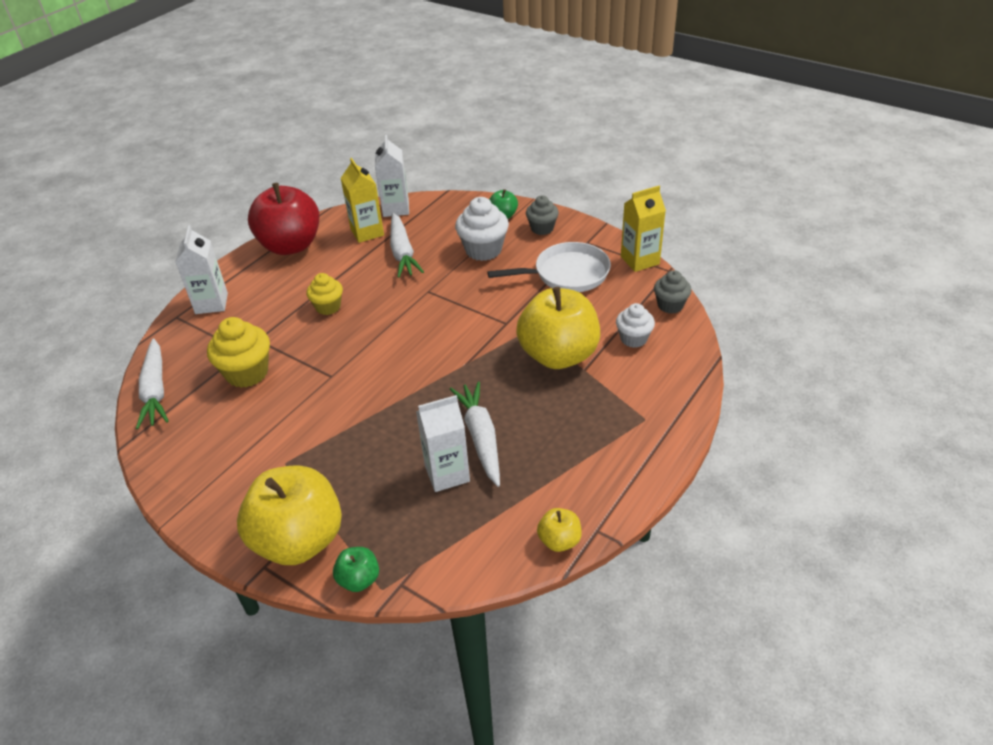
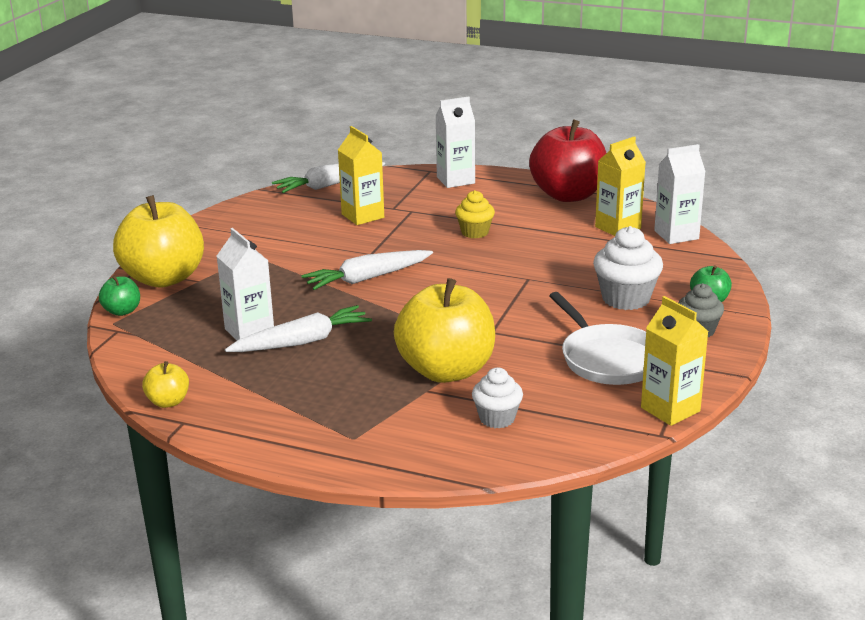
camera: 75 degrees right, 15 degrees down
(247, 373) = (362, 216): yellow cupcake -> yellow carton
(402, 252) = (592, 253): white carrot -> white carrot (367, 278)
(670, 305) = (579, 441): grey cupcake -> none

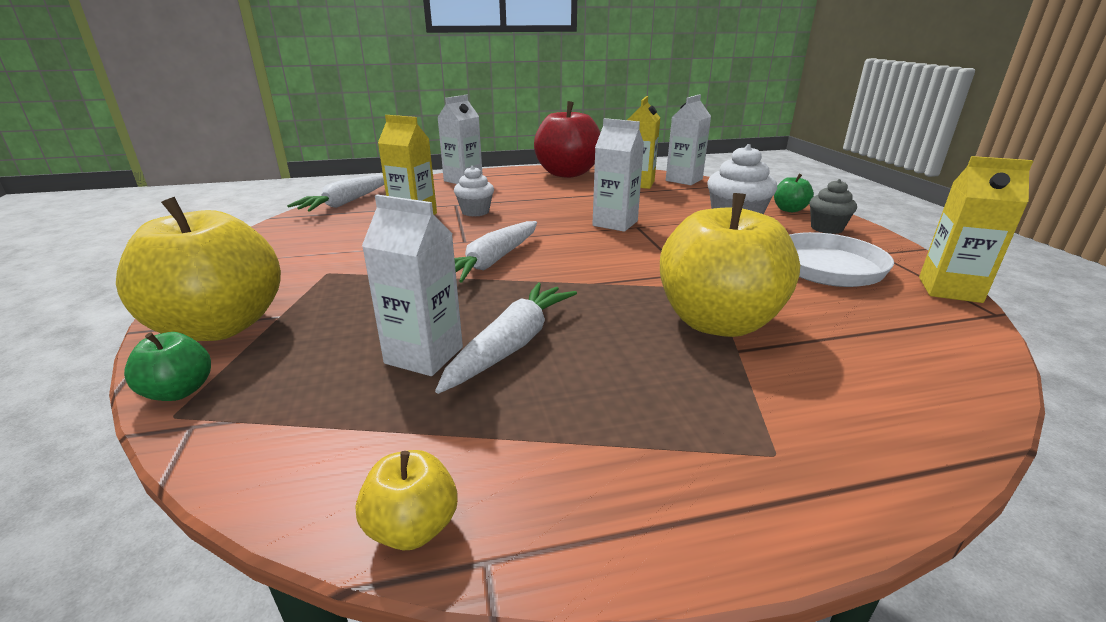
camera: 35 degrees left, 0 degrees up
(475, 232) = (536, 207): yellow cupcake -> none
(497, 418) = (858, 354): white cupcake -> white cupcake (475, 212)
(514, 270) = (615, 223): none -> white carton

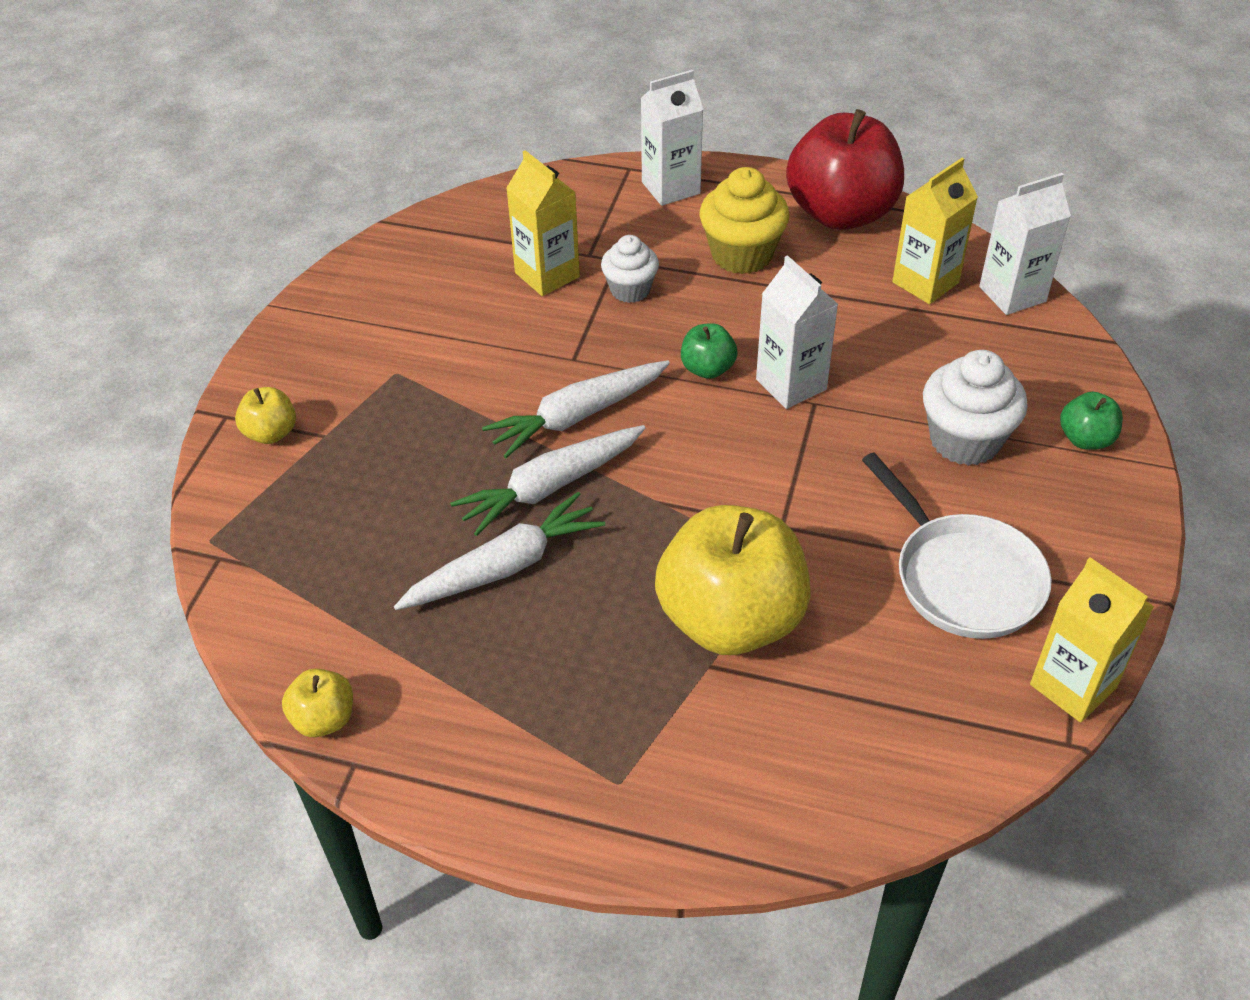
camera: 30 degrees right, 20 degrees up
(179, 391) = (219, 512): green apple -> green apple (707, 369)
(220, 327) = (271, 433): yellow apple -> yellow apple, size x0.44
(347, 202) = (485, 208): white carrot -> white carrot (551, 486)
(424, 355) = (421, 548): white carton -> none
(529, 191) = (741, 255): none -> yellow cupcake
(826, 228) = (1082, 505): grey cupcake -> none

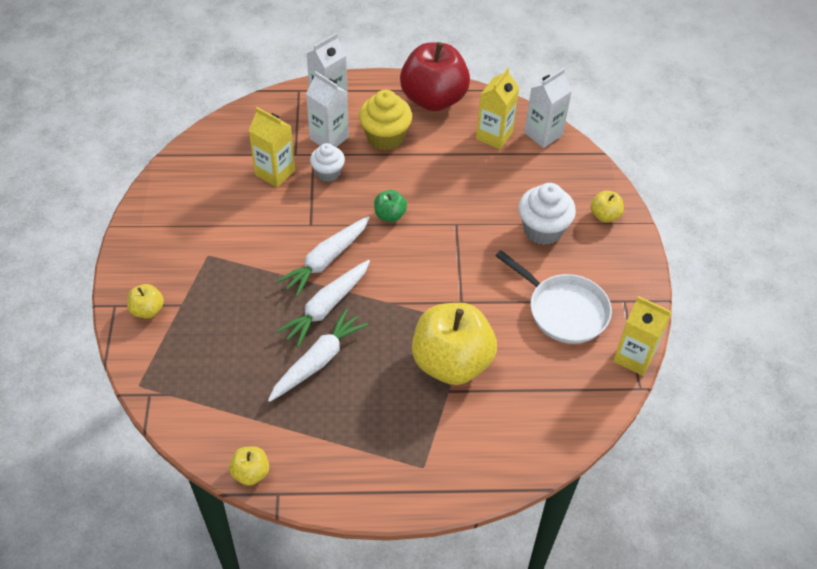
camera: 20 degrees left, 5 degrees up
(791, 384) = (439, 215): white carton -> white carton (329, 138)
(1085, 439) = (604, 215): green apple -> yellow apple

